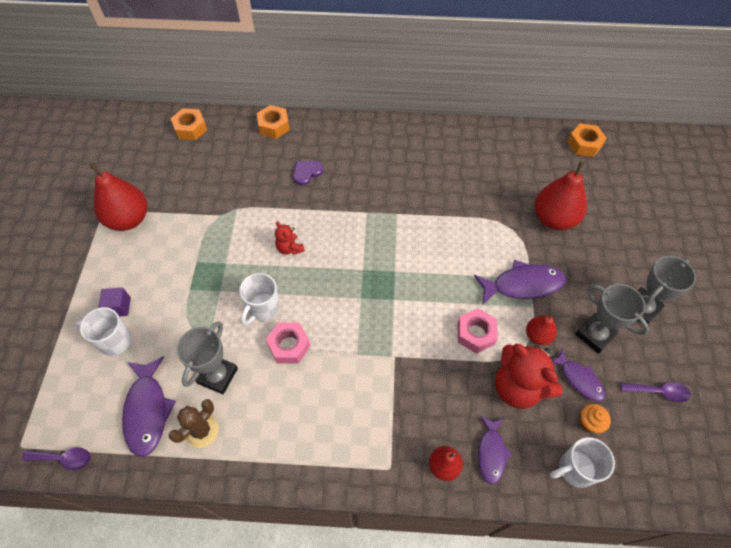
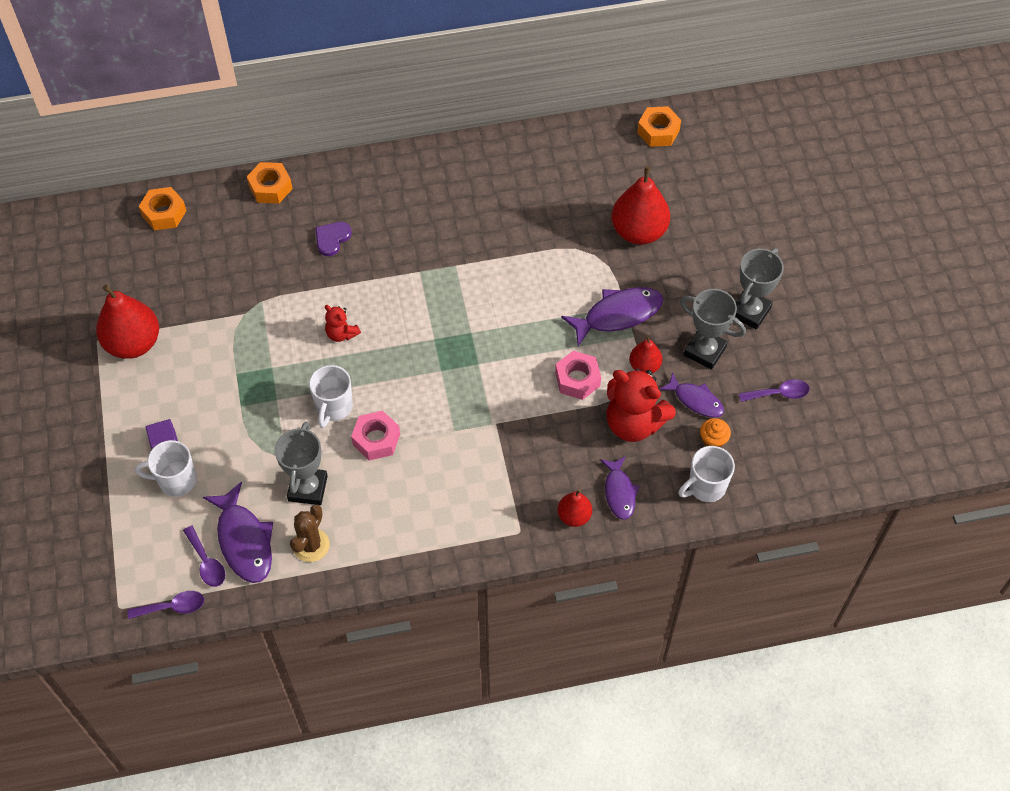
camera: 15 degrees left, 0 degrees up
(109, 423) = (206, 562): none -> purple spoon

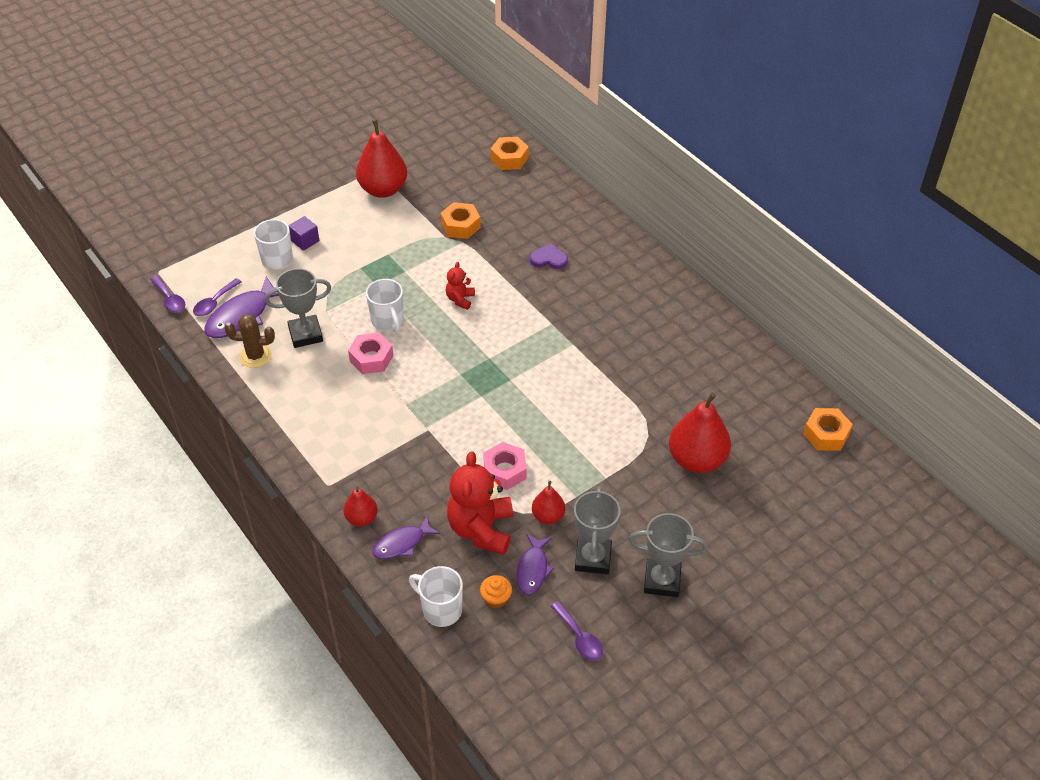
camera: 65 degrees right, 10 degrees down
(270, 188) = (574, 205): orange nut -> orange nut (460, 226)
(333, 407) = (388, 321): white mug -> white mug turned 105 degrees counterclockwise
(618, 315) = (592, 476): purple fish -> none

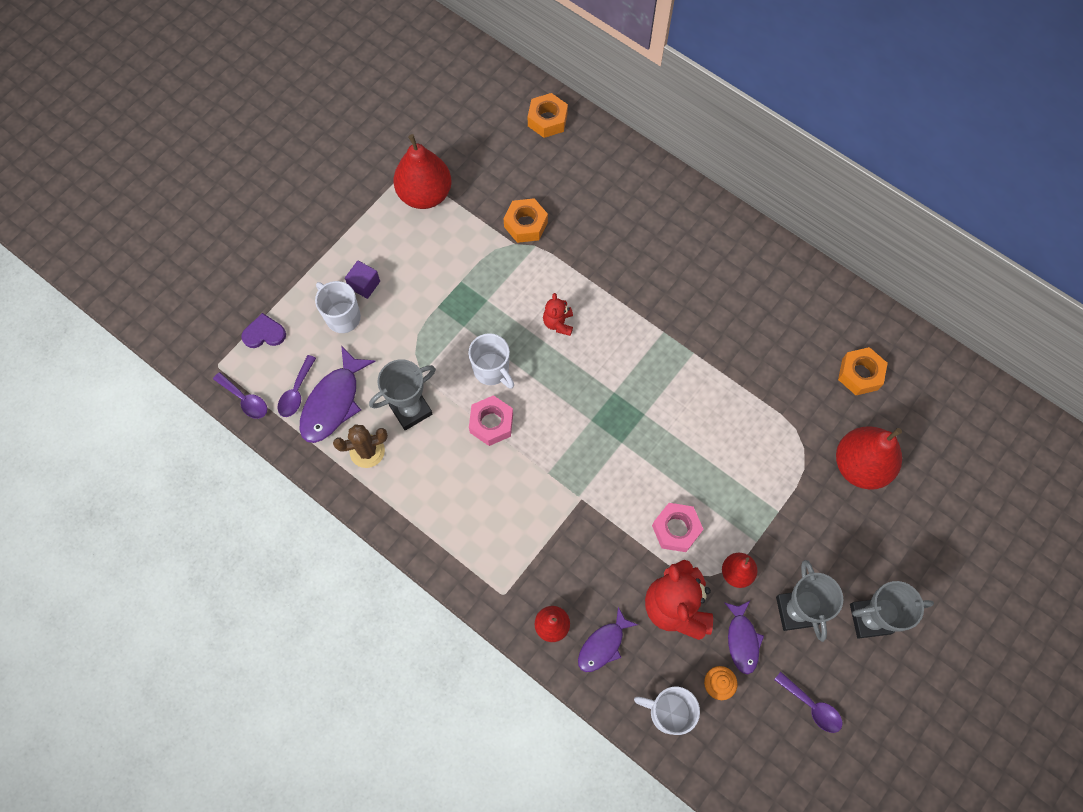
camera: 15 degrees left, 20 degrees up
(548, 259) = (633, 247): purple heart -> purple heart (264, 333)
(826, 434) = (975, 402): orange nut -> orange nut (860, 374)

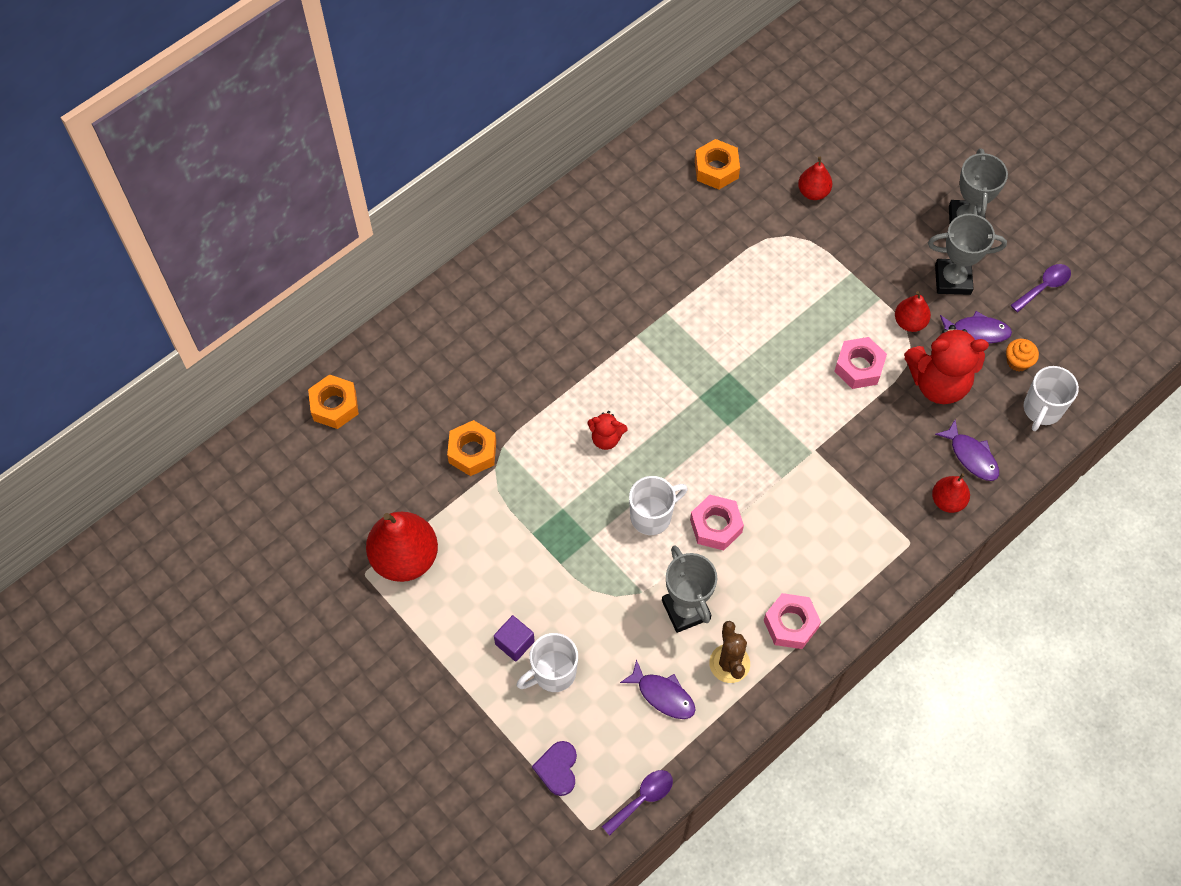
camera: 80 degrees left, 5 degrees down
(296, 392) = (643, 737): purple spoon -> none
(333, 402) = (663, 695): purple fish -> purple fish, size x0.63
(409, 497) = (790, 624): none -> pink nut
(860, 466) = (813, 192): red pear -> red pear, size x0.53

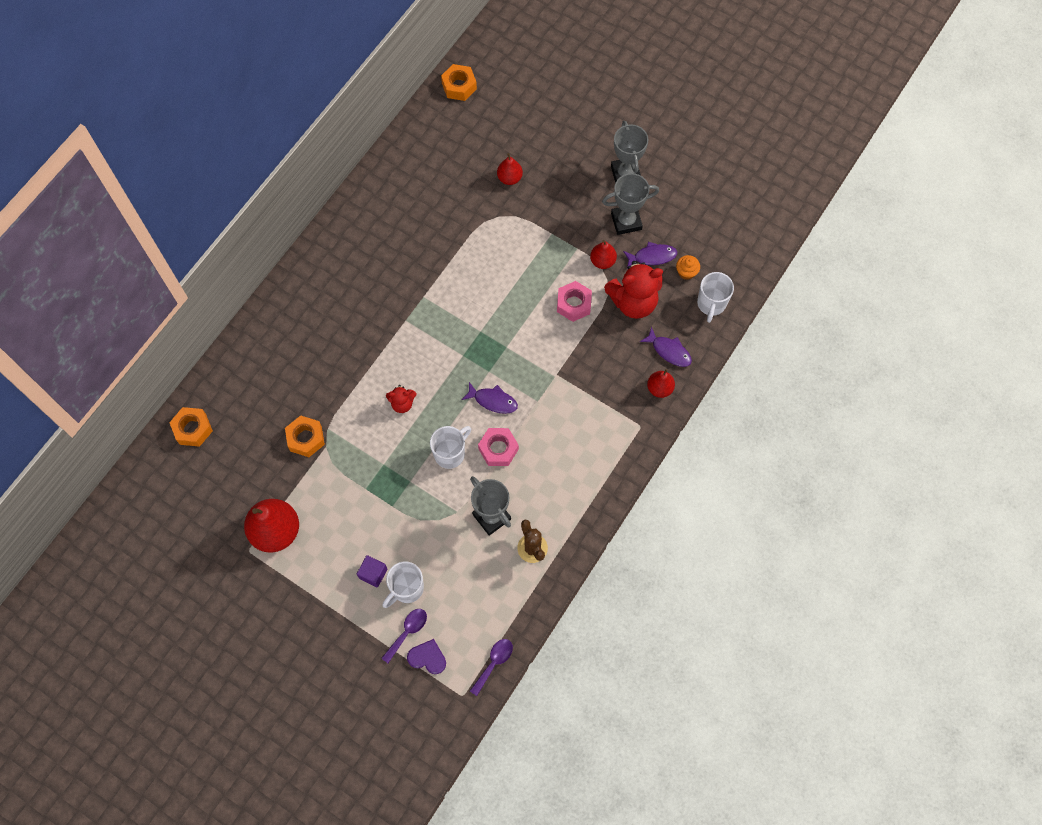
camera: 15 degrees left, 5 degrees up
(557, 768) = (427, 657): purple heart -> purple heart turned 120 degrees clockwise
(663, 695) = (490, 584): purple fish -> purple fish (493, 401)
(716, 169) = (434, 177): orange nut -> orange nut (459, 86)
(790, 624) = (569, 508): pink nut -> none
(1044, 287) = (692, 211): purple spoon -> purple spoon (407, 632)

